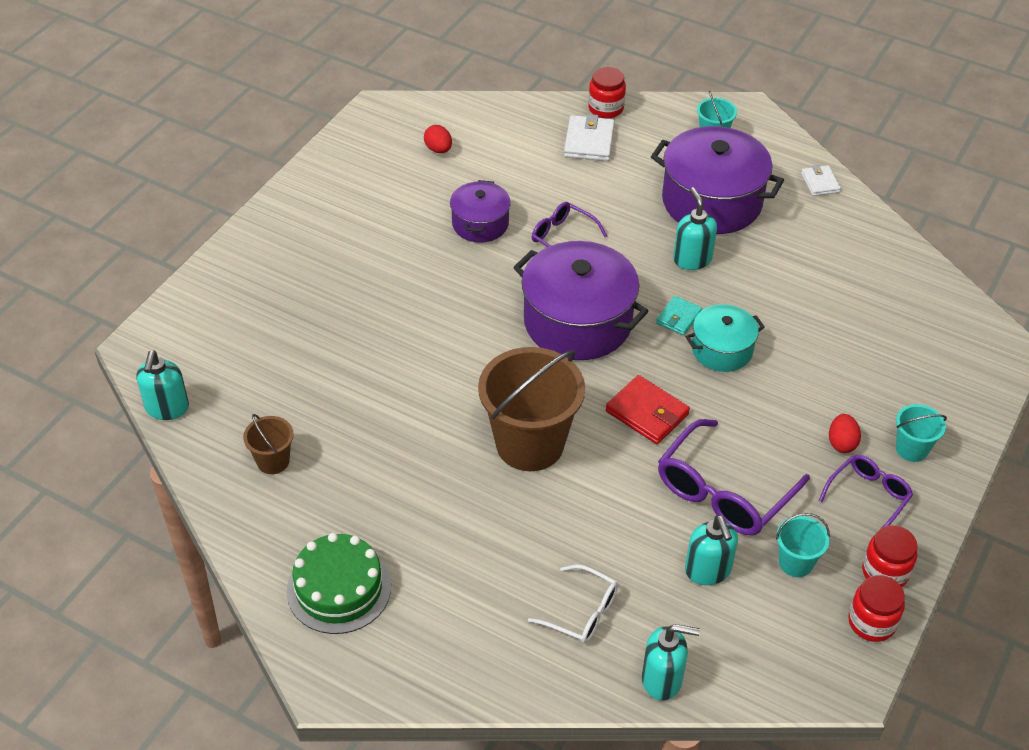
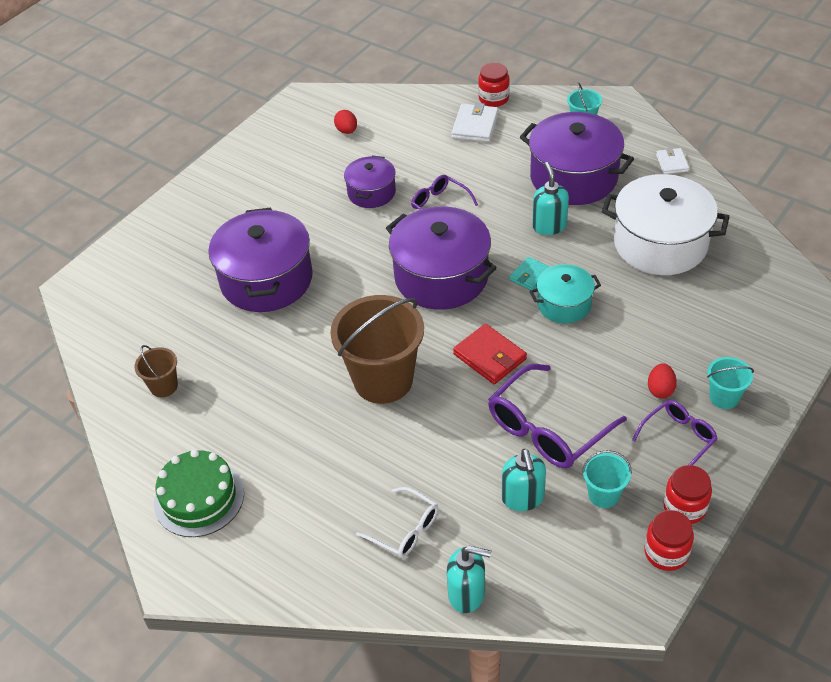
camera: 10 degrees right, 0 degrees up
(167, 408) = (85, 339): turquoise soap dispenser -> none
(373, 331) = (266, 279): none -> purple pot
(819, 277) = (660, 244): none -> white pot

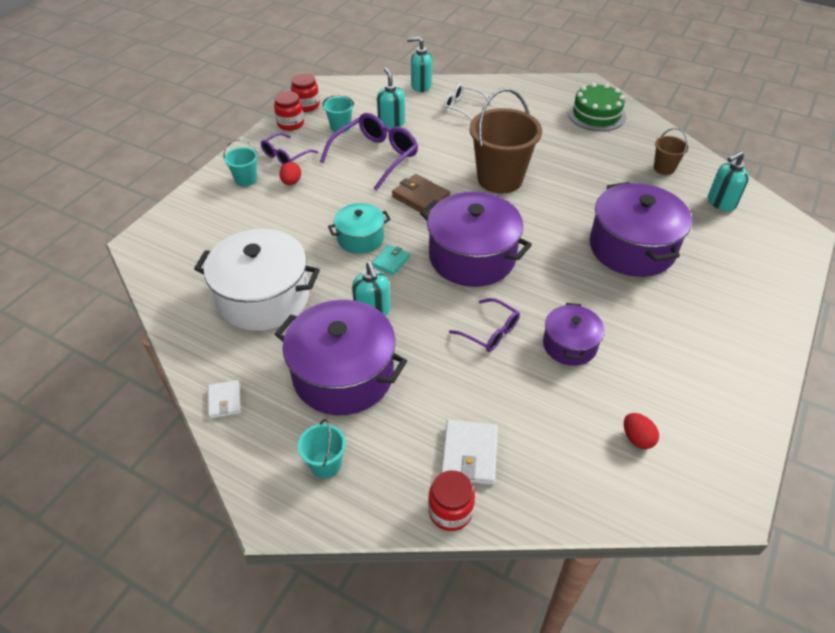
camera: 170 degrees right, 0 degrees up
(131, 330) = (721, 203): none -> turquoise soap dispenser
(489, 357) = (421, 197): red wallet -> brown wallet

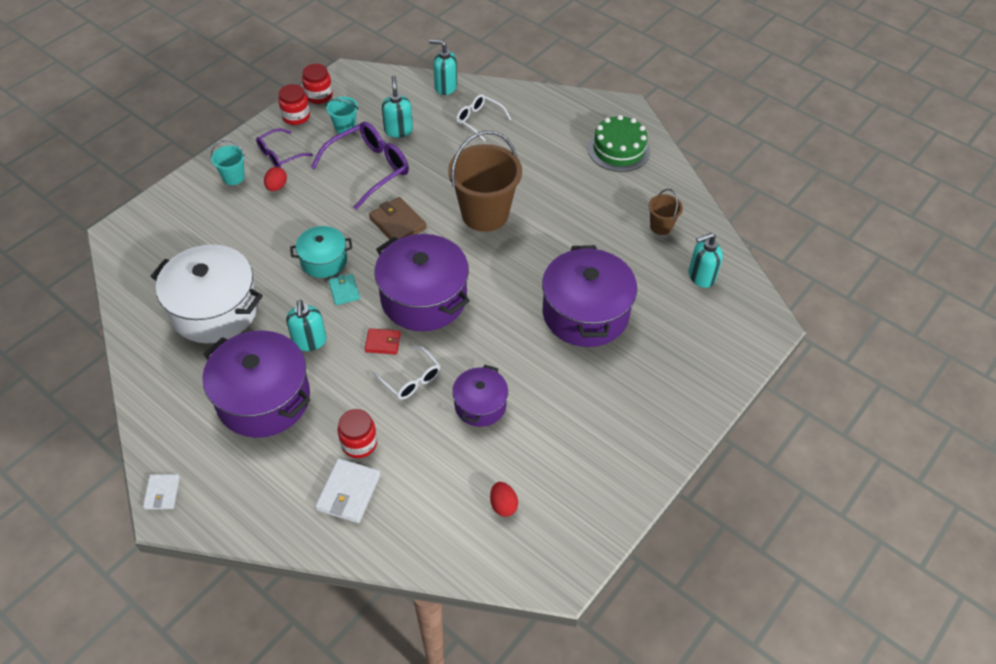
camera: 10 degrees right, 5 degrees up
(224, 401) = (153, 405): white wallet -> white wallet (162, 493)
(325, 464) = (222, 479): turquoise bucket -> none
(391, 261) = (344, 291): turquoise wallet -> turquoise wallet turned 60 degrees counterclockwise
(448, 302) = (383, 343): none -> red wallet
(450, 511) = (314, 539): red jar -> red jar (359, 443)
(490, 332) = (411, 379): purple glasses -> white glasses

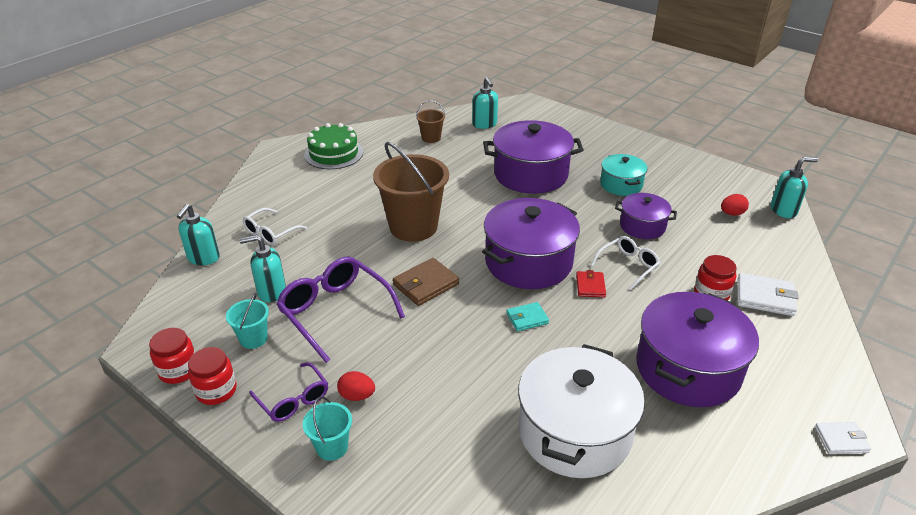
camera: 90 degrees left, 15 degrees down
(309, 341) = (602, 339): turquoise soap dispenser -> turquoise soap dispenser (783, 210)
(324, 261) = (484, 338): turquoise pot -> turquoise pot (621, 184)

